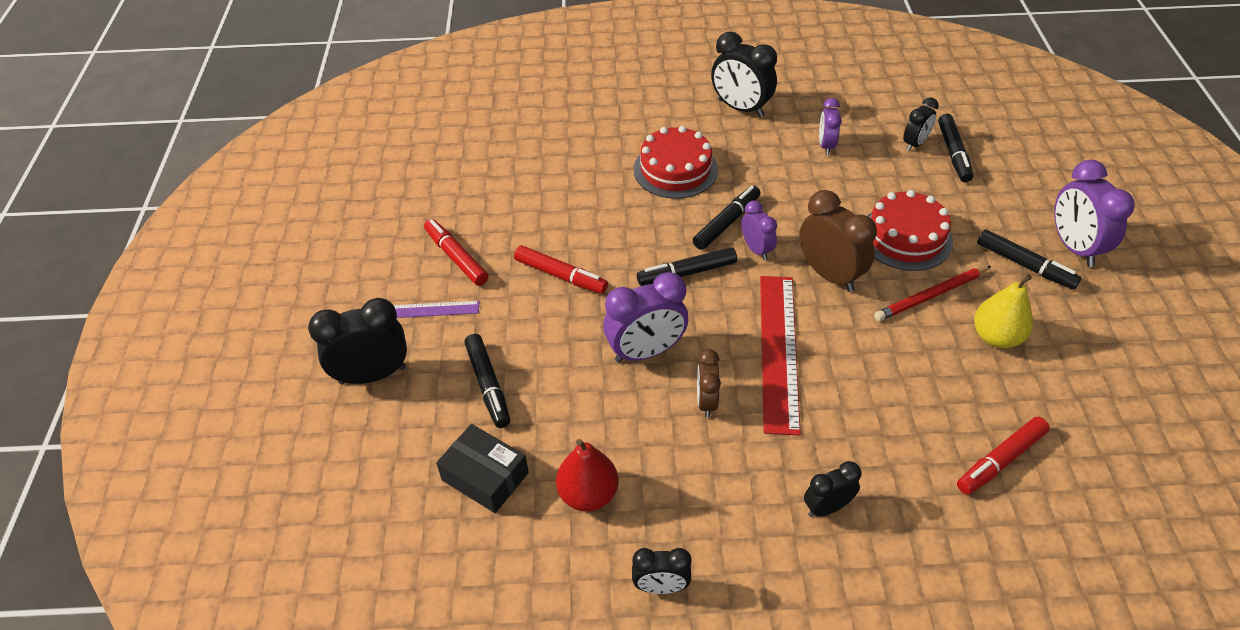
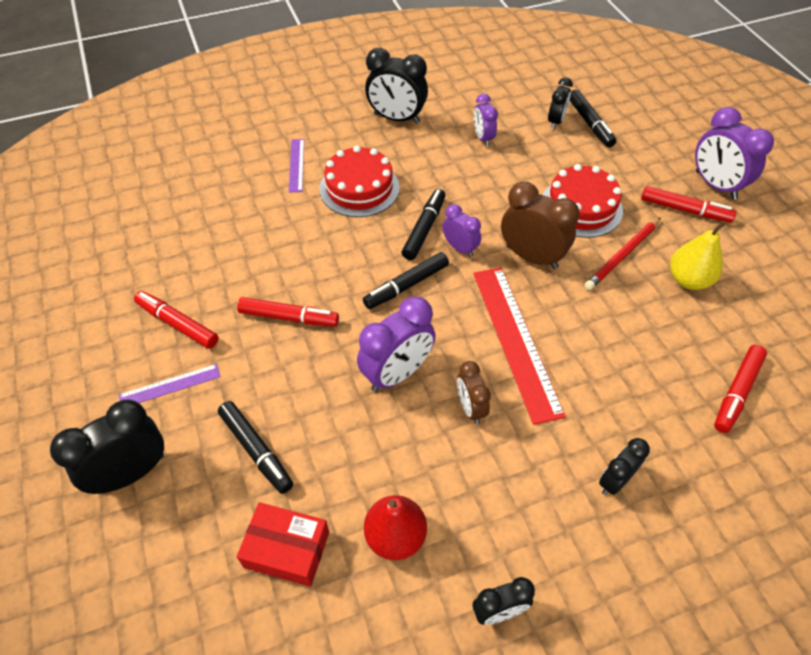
camera: 20 degrees left, 5 degrees up
(485, 476) = (287, 549): black box -> red box
(620, 134) = (296, 165): none -> purple ruler
(1025, 265) = (684, 210): black marker -> red marker

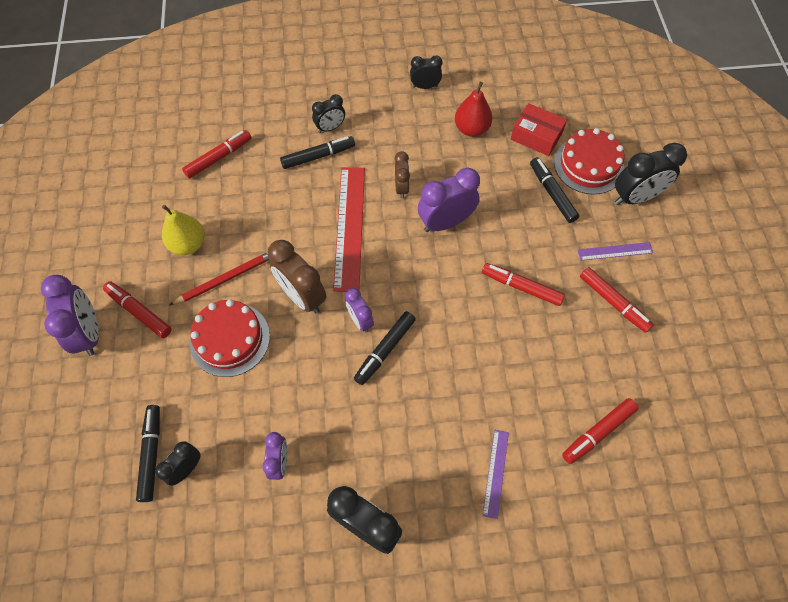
camera: 165 degrees left, 10 degrees up
(203, 208) = (598, 432): none -> red marker
(359, 188) = (434, 419): red cake -> red cake (589, 165)
(406, 285) = (418, 294): black marker -> black marker (318, 156)

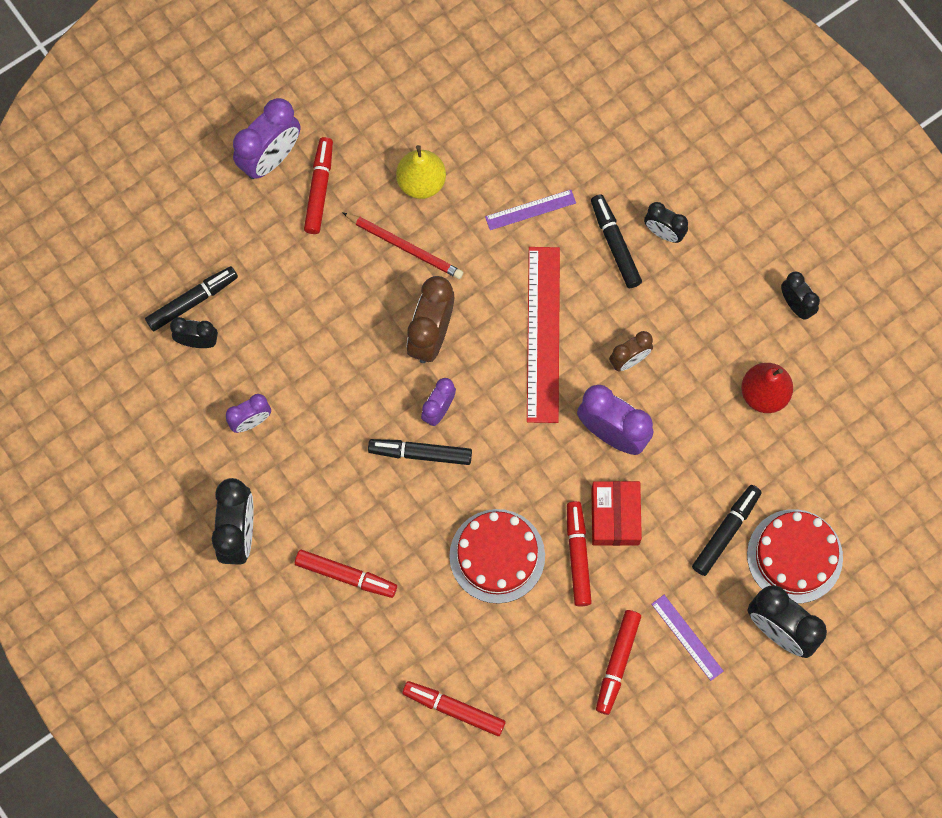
camera: 60 degrees right, 10 degrees up
(219, 158) = (546, 139): red marker -> red marker (346, 576)
(230, 339) = (343, 295): red cake -> red cake (497, 556)
(318, 156) = (615, 244): black marker -> black marker turned 150 degrees counterclockwise
(350, 227) = (543, 334): red ruler -> red ruler turned 60 degrees counterclockwise
(496, 473) = (355, 628): purple ruler -> purple ruler (530, 210)
(536, 136) = (801, 474): red box -> red box (615, 516)

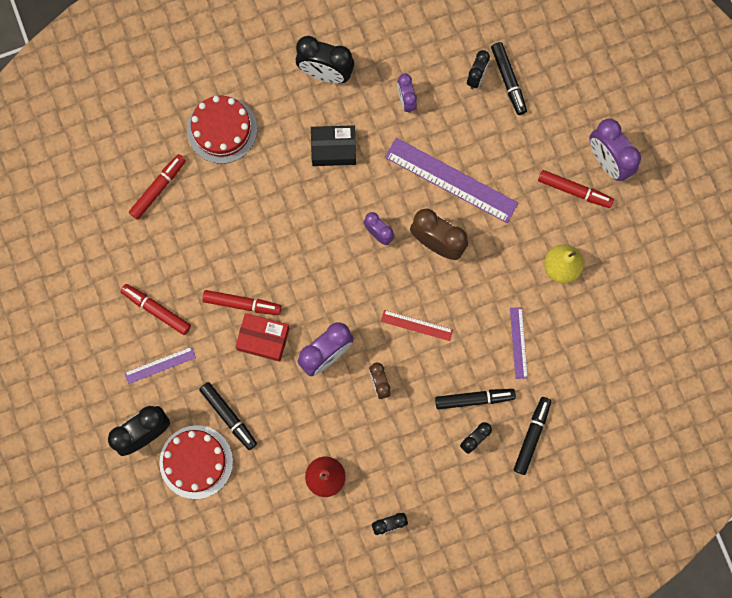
camera: 105 degrees right, 5 degrees up
(340, 496) = (333, 149): none -> black box
(344, 339) = (451, 180): none -> purple ruler
(346, 576) = (274, 138): red marker -> none
(405, 246) = (512, 242): red pencil -> none
(420, 453) = (349, 212): black marker -> black marker (532, 436)
(497, 556) = (258, 247): red cake -> red cake (222, 129)
(543, 334) = (416, 325): red ruler -> red ruler, size x0.50

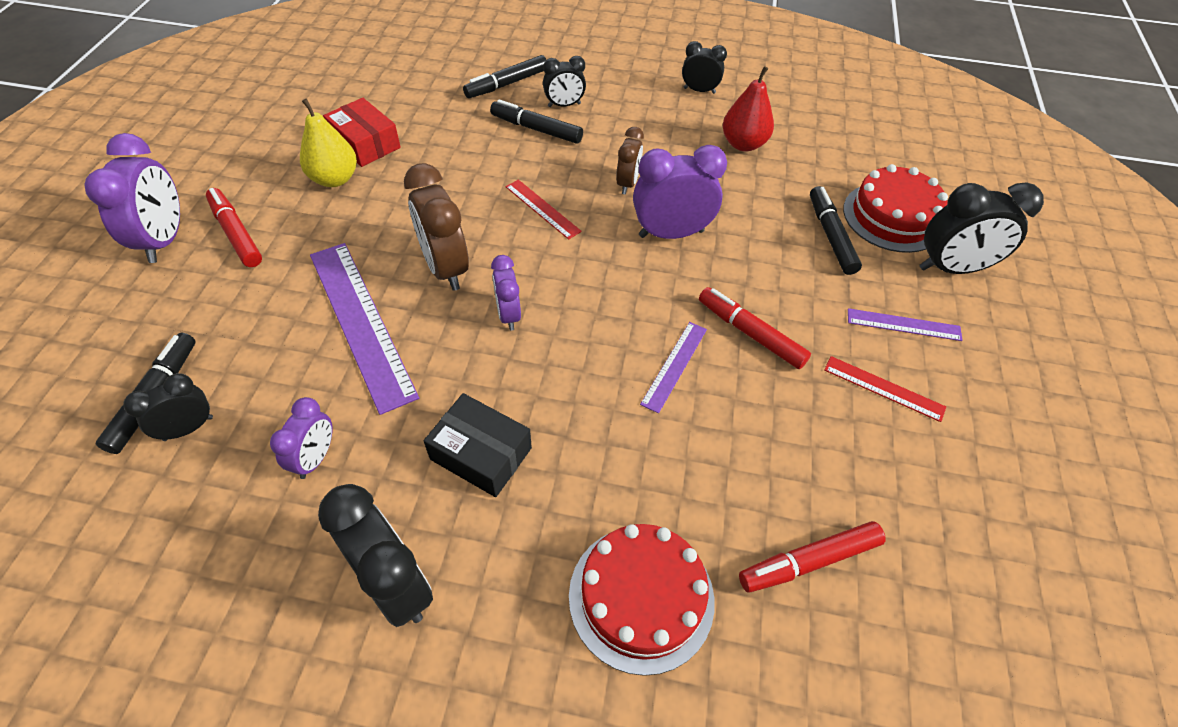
camera: 150 degrees left, 25 degrees down
(156, 310) = (884, 388): red marker -> red ruler
(263, 339) = (742, 284): red box -> red box (365, 143)
(518, 343) = (448, 146): purple ruler -> purple ruler (674, 366)

